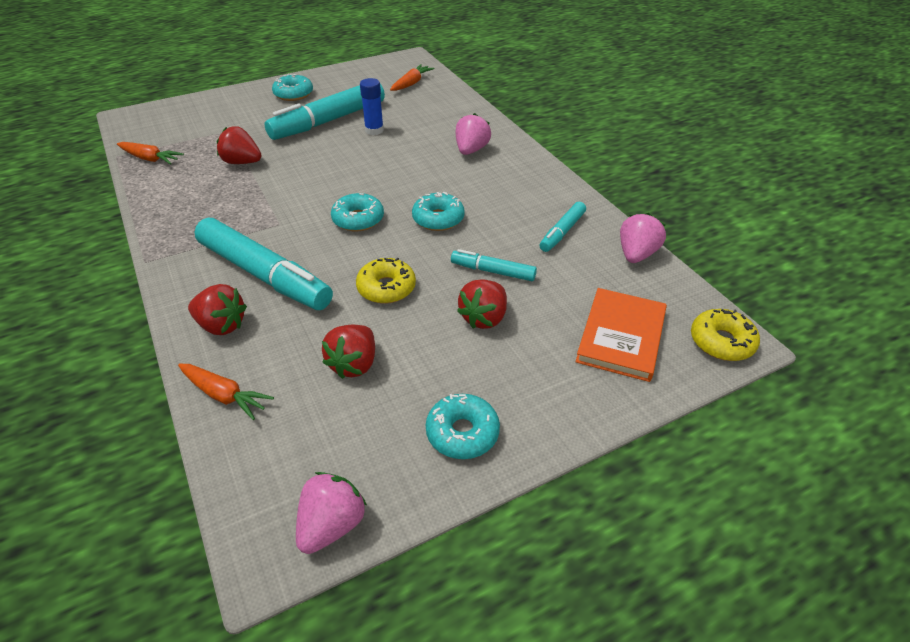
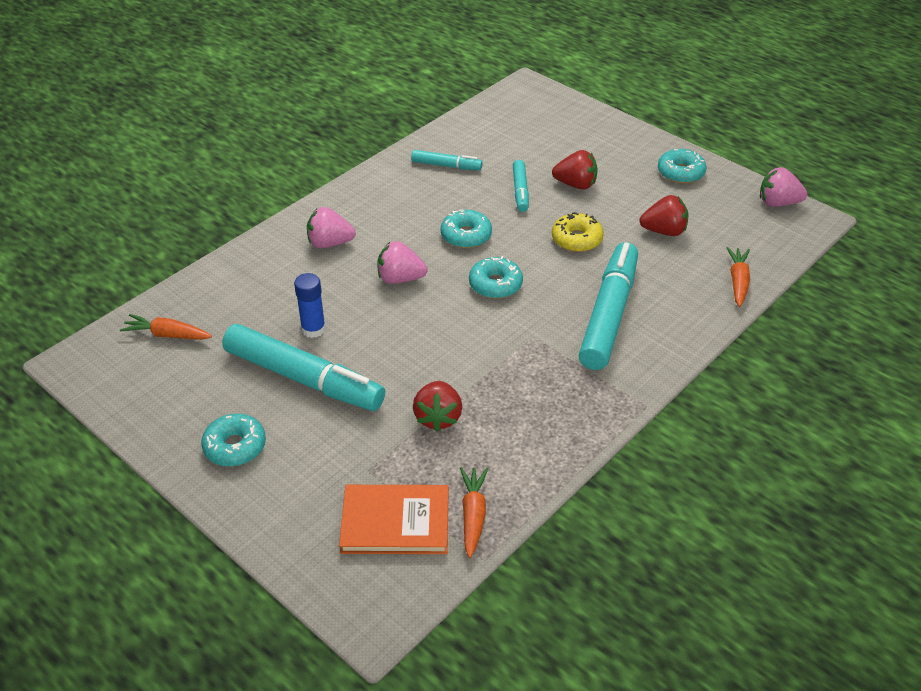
camera: 110 degrees left, 0 degrees up
(221, 325) = (681, 313): red strawberry -> none
(621, 336) = (553, 126): orange book -> orange book (395, 522)
(636, 254) = (455, 128): pink strawberry -> pink strawberry (400, 279)
(721, 342) = (530, 90): yellow donut -> none

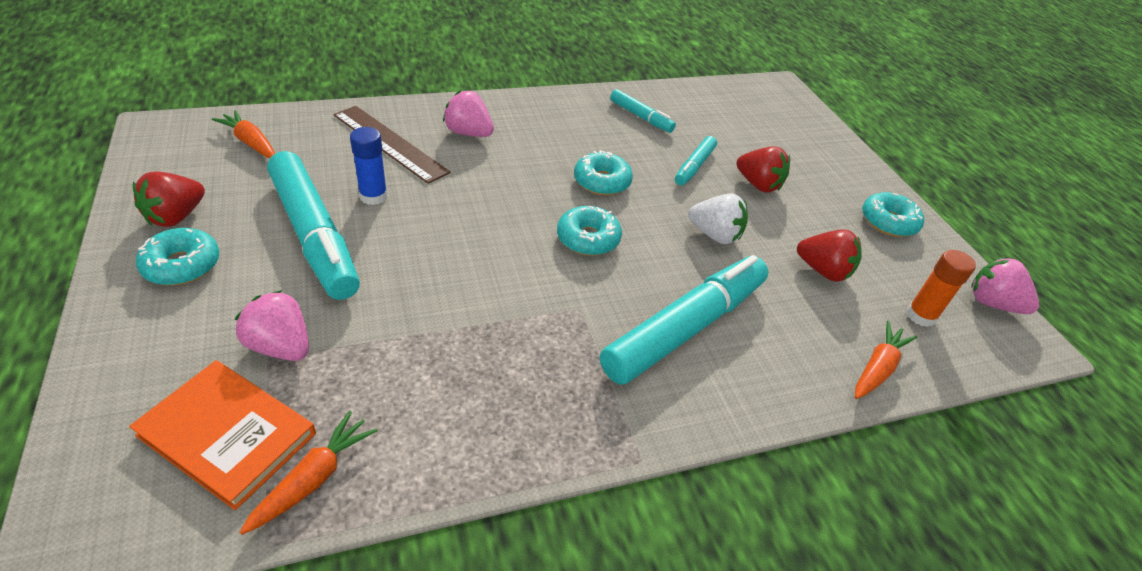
camera: 25 degrees right, 0 degrees up
(278, 281) = (390, 143): none -> brown ruler
(400, 279) = (500, 190): pink strawberry -> pink strawberry (281, 346)
(438, 417) = (395, 341): red strawberry -> red strawberry (176, 216)
(576, 239) = (715, 235): yellow donut -> white strawberry
(741, 233) = (920, 316): none -> orange glue stick

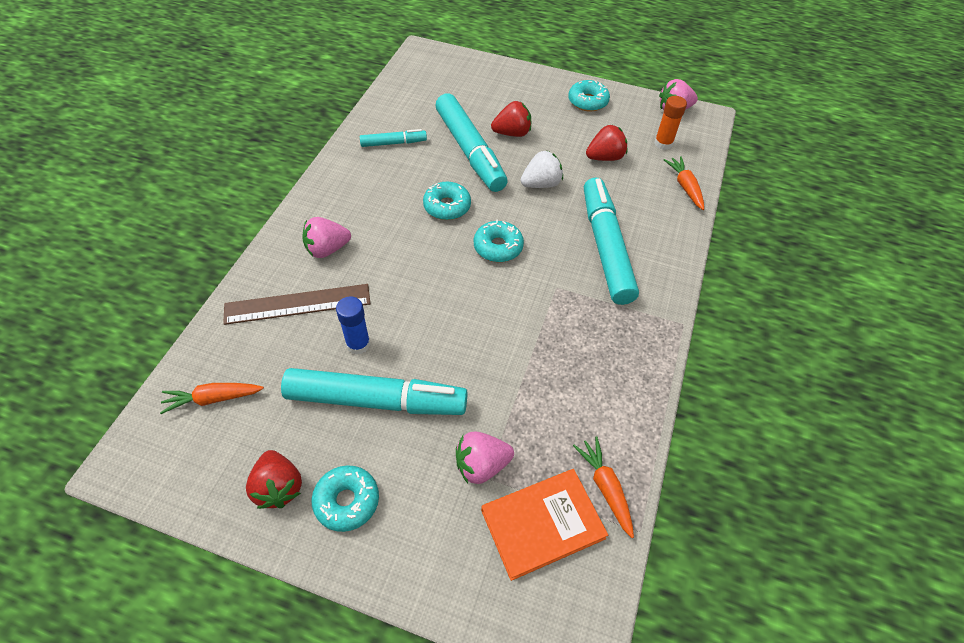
camera: 50 degrees left, 10 degrees up
(694, 166) = (470, 151): turquoise marker -> turquoise marker, size x2.02

